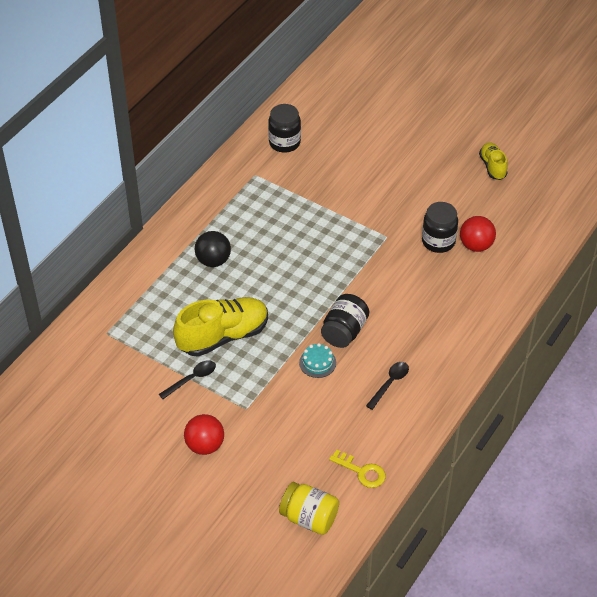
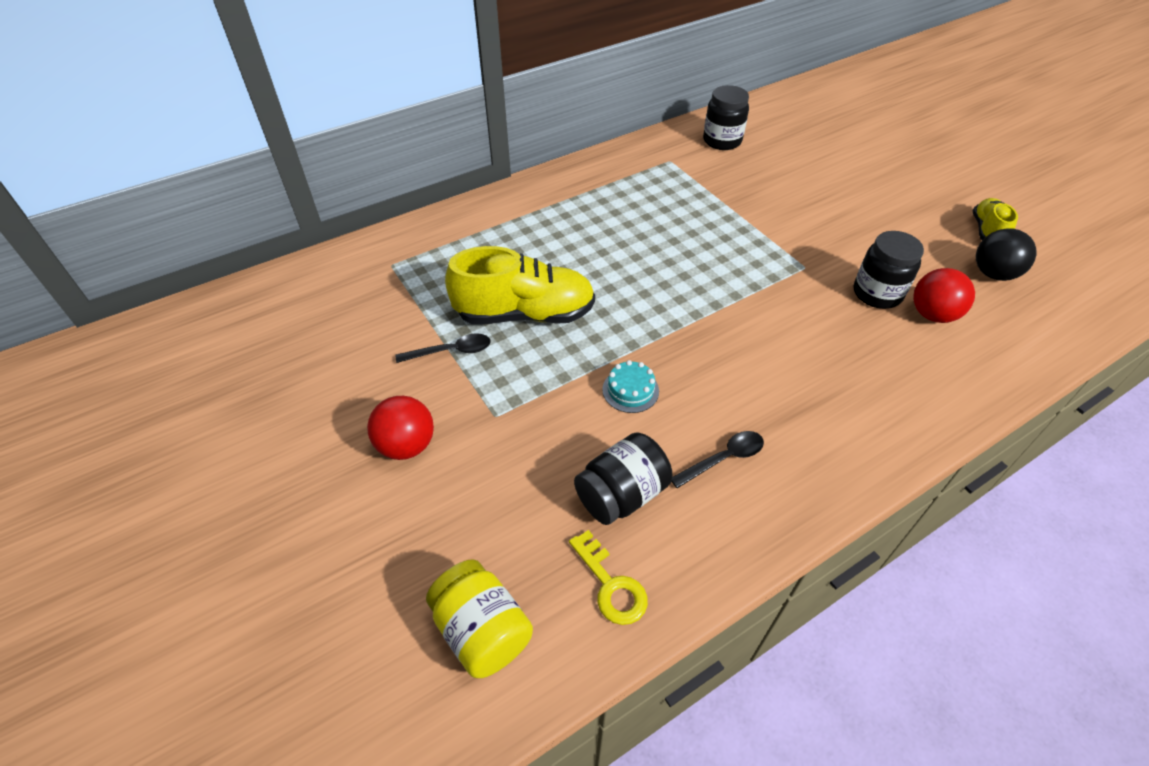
camera: 25 degrees right, 0 degrees up
(213, 261) = (568, 229): black ball -> black ball (993, 274)
(344, 331) = (690, 362): black jar -> black jar (622, 495)

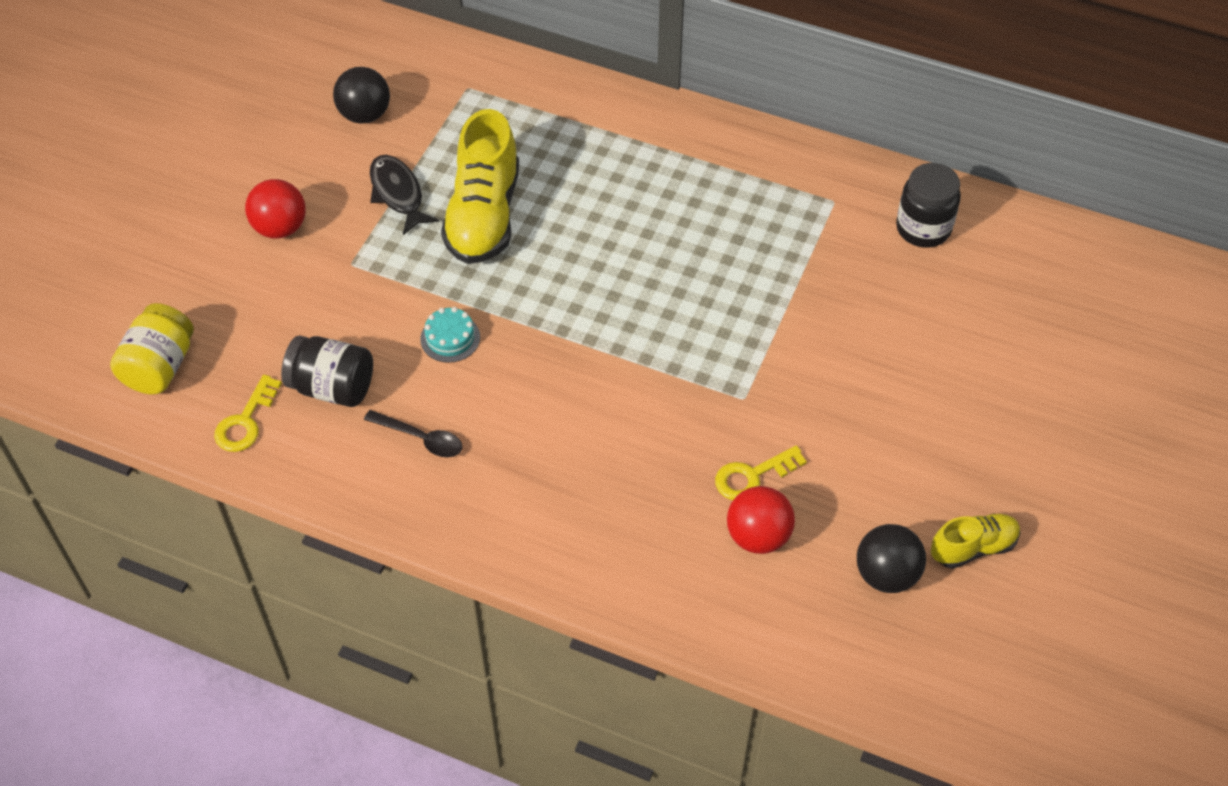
camera: 55 degrees right, 5 degrees up
(347, 332) = (365, 115): none -> black ball
(451, 351) = (398, 194): black spoon -> black fish
(525, 314) = (484, 215): yellow shoe -> yellow shoe turned 45 degrees clockwise
(877, 294) = (752, 476): black jar -> yellow key

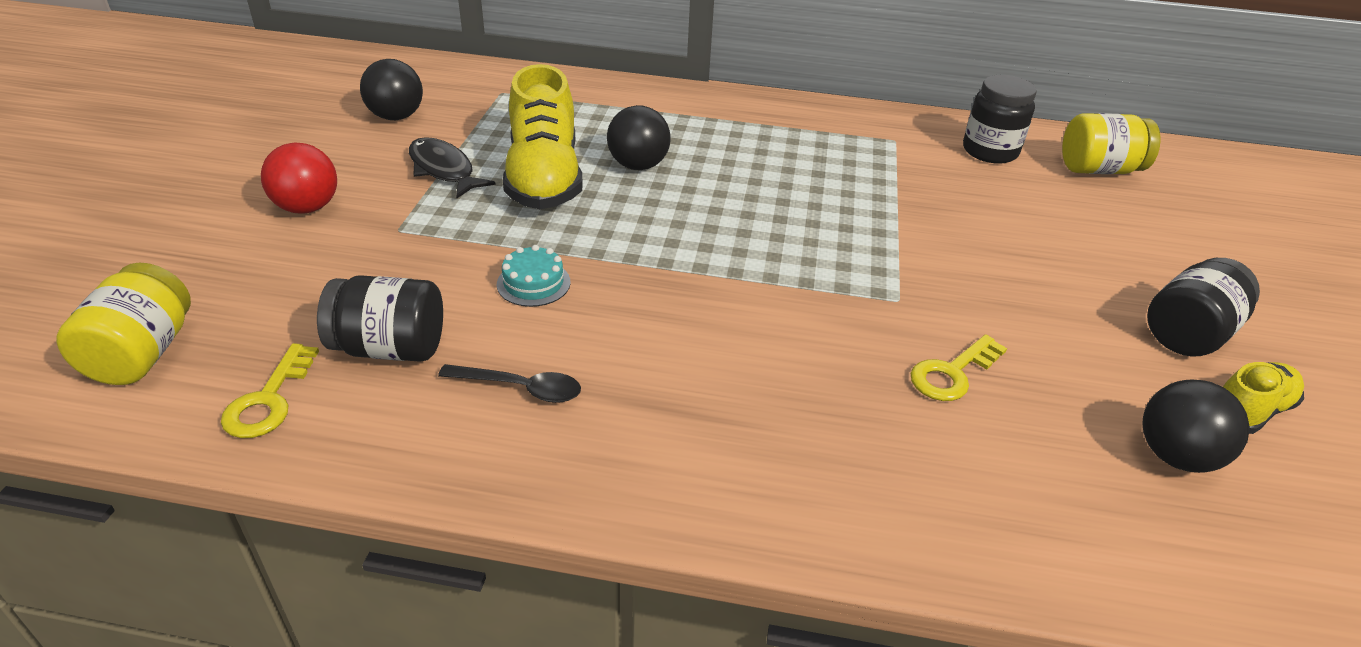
camera: 15 degrees left, 15 degrees down
(572, 208) = (638, 165): none -> black ball
(758, 536) = (997, 437): red ball -> none
(975, 469) = (1188, 333): none -> black jar
(1021, 267) = (1099, 169): none -> yellow jar

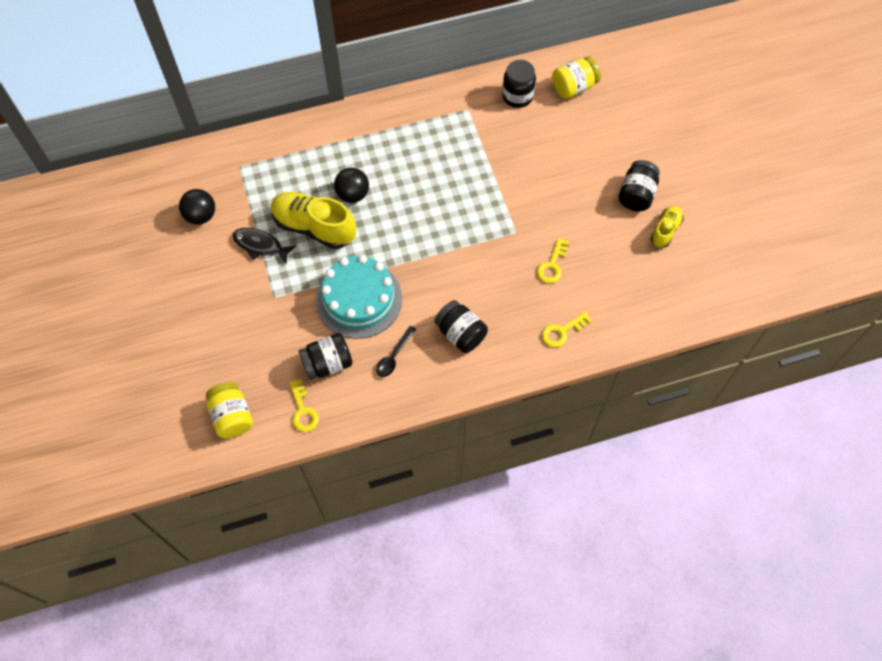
camera: 25 degrees left, 25 degrees up
(307, 208) = (219, 304): red ball -> none
(521, 388) = (394, 356): black spoon -> black spoon turned 135 degrees clockwise
(533, 283) = (359, 299): turquoise cake -> turquoise cake, size x2.44
(544, 178) = (314, 227): yellow shoe -> yellow shoe turned 150 degrees clockwise
(685, 407) = (460, 334): none -> black jar
(921, 496) = (562, 331): none -> yellow key
(1175, 456) = (643, 268): black ball -> none

